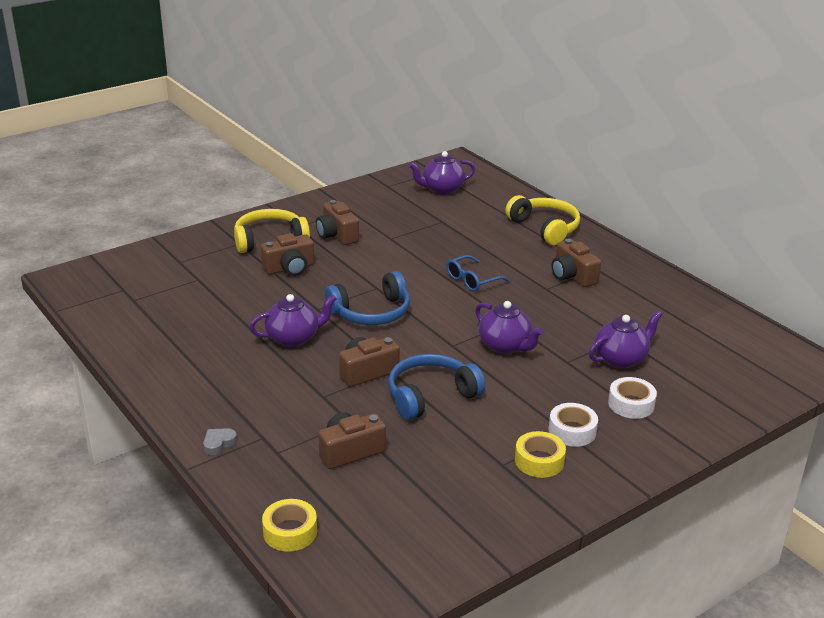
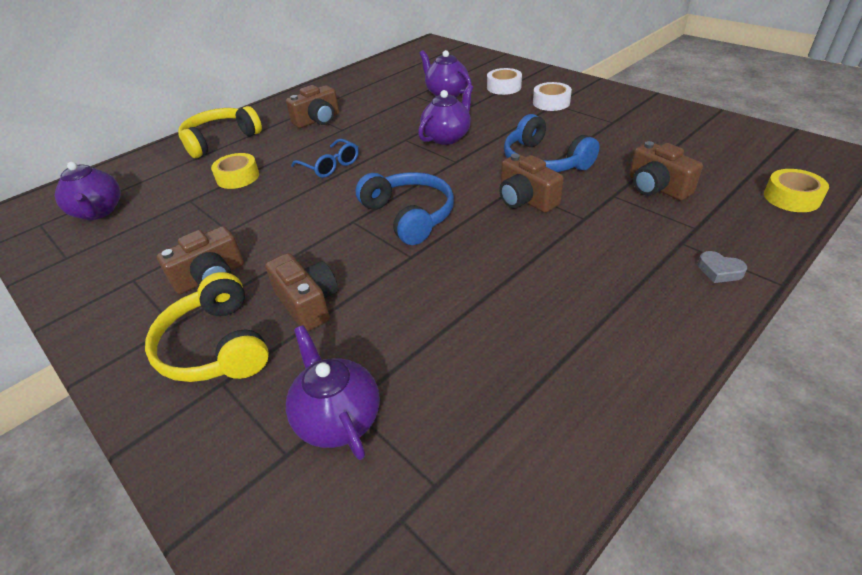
camera: 95 degrees left, 10 degrees up
(294, 338) = (484, 261): purple teapot -> purple teapot (338, 418)
(539, 461) = (596, 110): yellow tape -> yellow tape (238, 177)

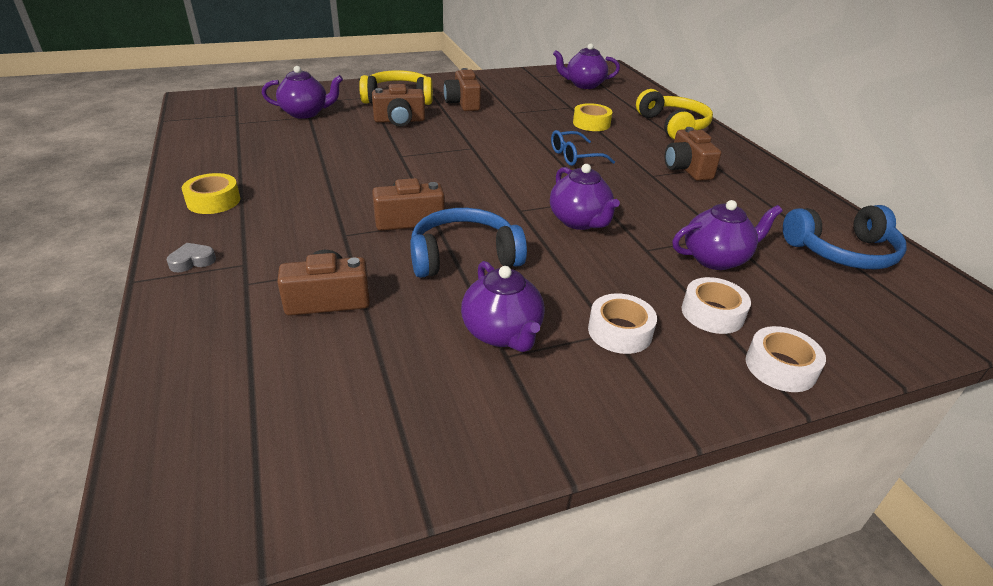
camera: 110 degrees right, 5 degrees down
(409, 215) = (452, 167): blue headphones -> blue headphones (842, 252)
(527, 71) = (780, 367): none -> white tape
(598, 127) = (502, 333): none -> purple teapot
(791, 198) = (176, 385): yellow tape -> yellow tape (213, 201)

